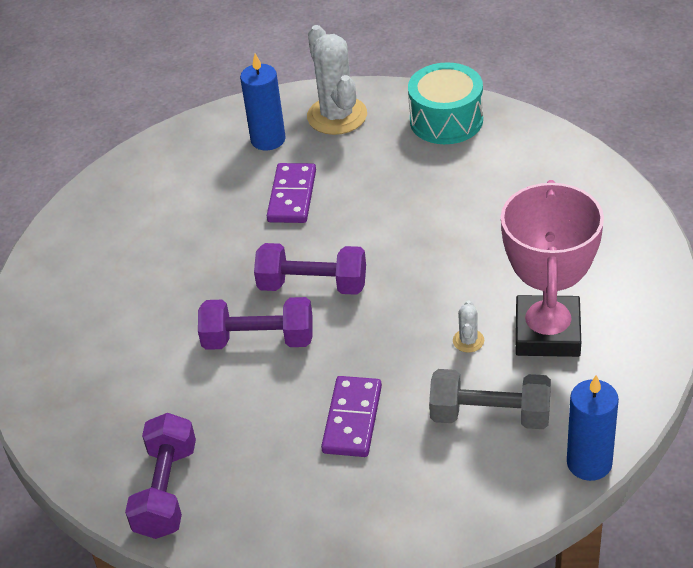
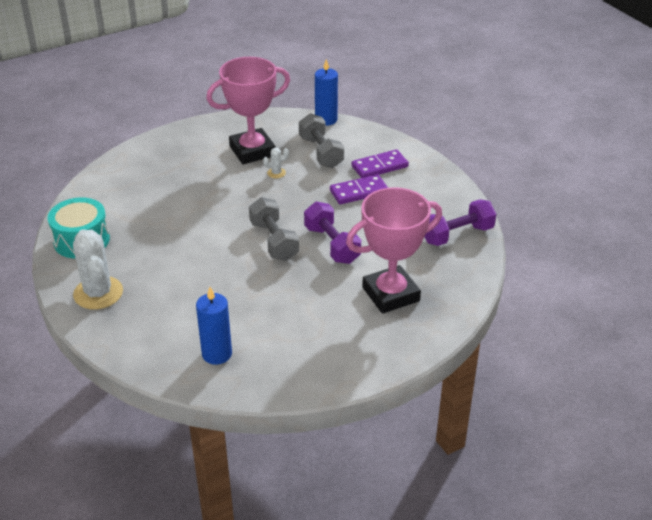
camera: 125 degrees left, 5 degrees down
(120, 359) = (391, 294): none -> pink trophy
(268, 139) = (142, 318): blue candle -> blue candle (217, 354)
(292, 196) = (198, 281): purple domino -> purple domino (379, 166)
(312, 285) = (274, 241): purple dumbbell -> grey dumbbell
(337, 116) = (98, 293): white cactus -> white cactus turned 60 degrees counterclockwise

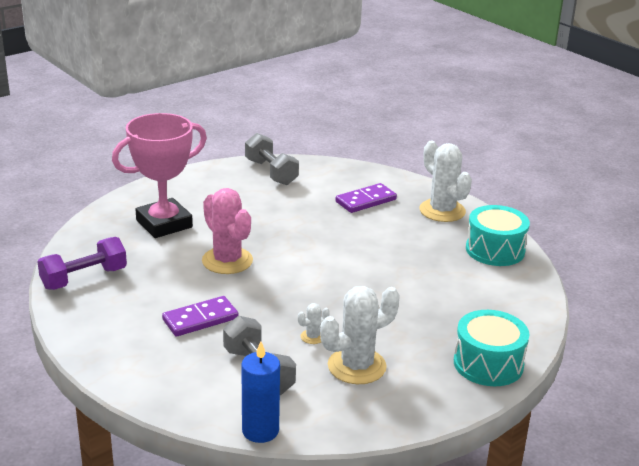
camera: 170 degrees right, 10 degrees down
(160, 147) = (488, 364): none -> turquoise drum
(217, 354) = (313, 179): blue candle -> none
(252, 151) = (356, 366): pink trophy -> white cactus
(274, 241) = (291, 261): grey dumbbell -> grey dumbbell (271, 172)
(332, 245) = (227, 261): purple dumbbell -> pink cactus
(379, 166) = (173, 355): purple domino -> purple domino (366, 201)

